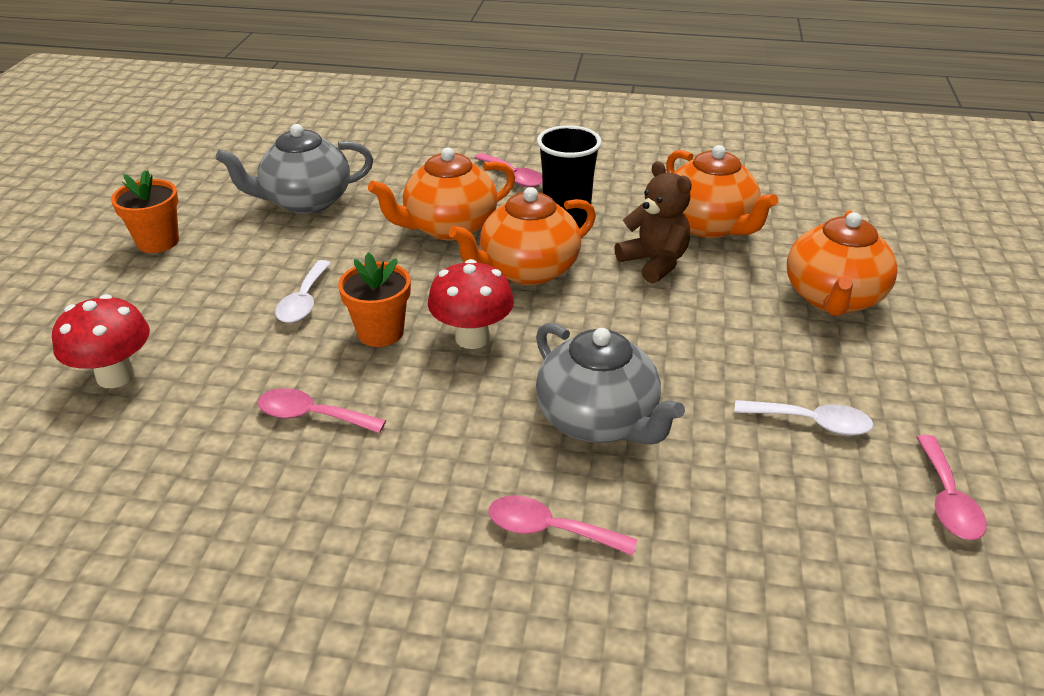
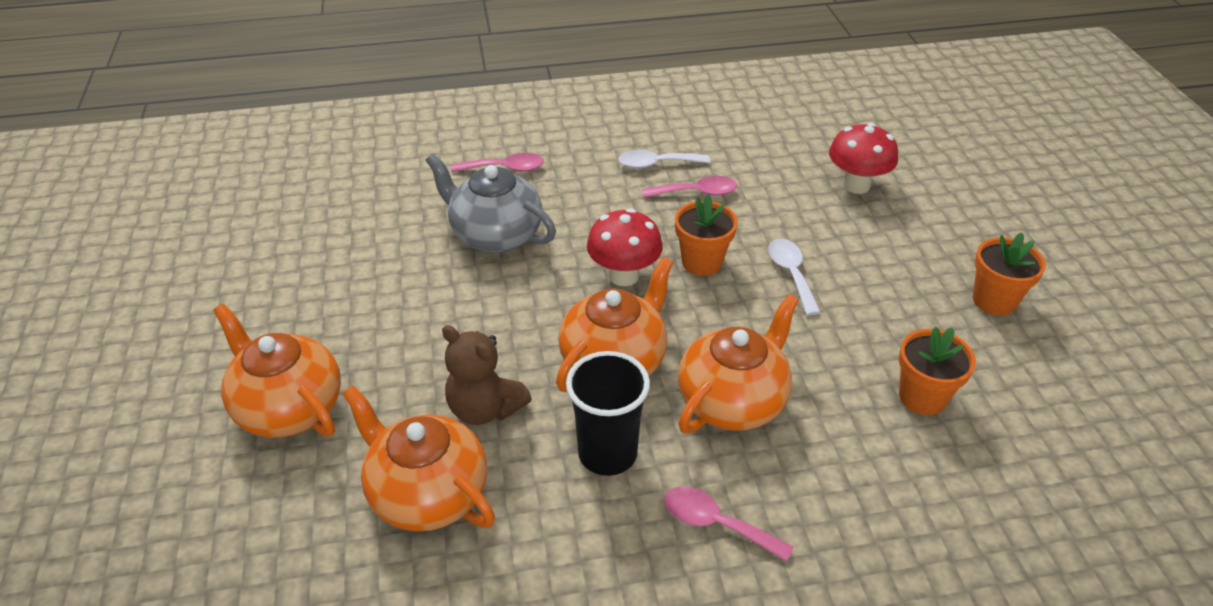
camera: 160 degrees right, 5 degrees up
(305, 201) = (922, 397): grey teapot -> orange flower pot
(811, 423) = (332, 270): white spoon -> white spoon (656, 164)
(833, 298) = (289, 408): orange teapot -> orange teapot turned 45 degrees counterclockwise
(947, 499) = (245, 239): pink spoon -> none

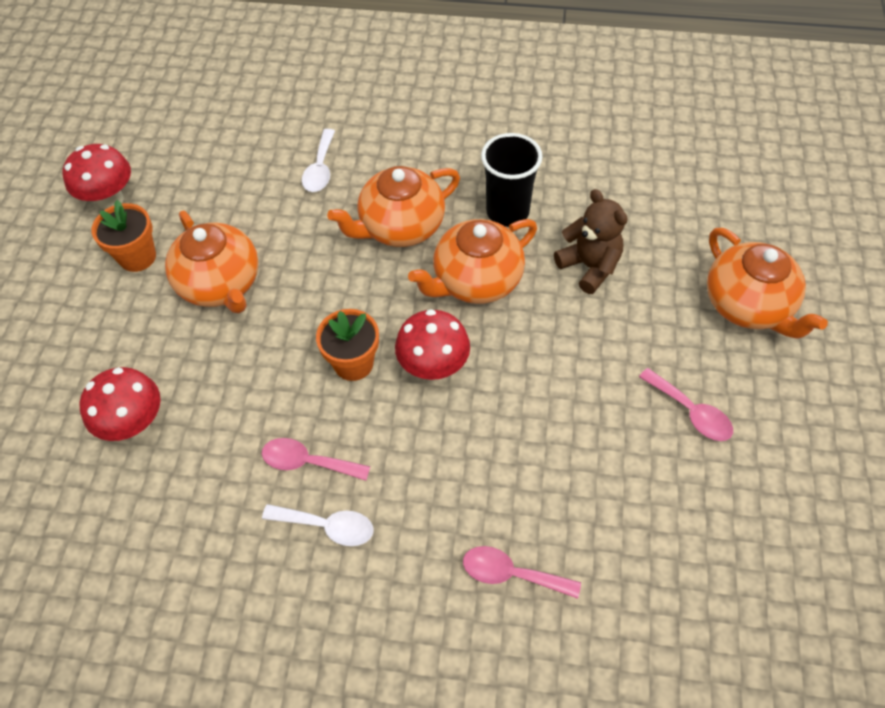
camera: 160 degrees left, 15 degrees up
(427, 494) = (640, 215): orange teapot -> orange teapot (221, 284)
(495, 235) = (546, 457): grey teapot -> none
(716, 523) = (455, 154): pink spoon -> pink spoon (691, 412)
(791, 274) = (281, 328): white spoon -> white spoon (320, 169)
(922, 397) = (264, 197): orange flower pot -> none
(1092, 350) = (110, 199): none -> red mushroom

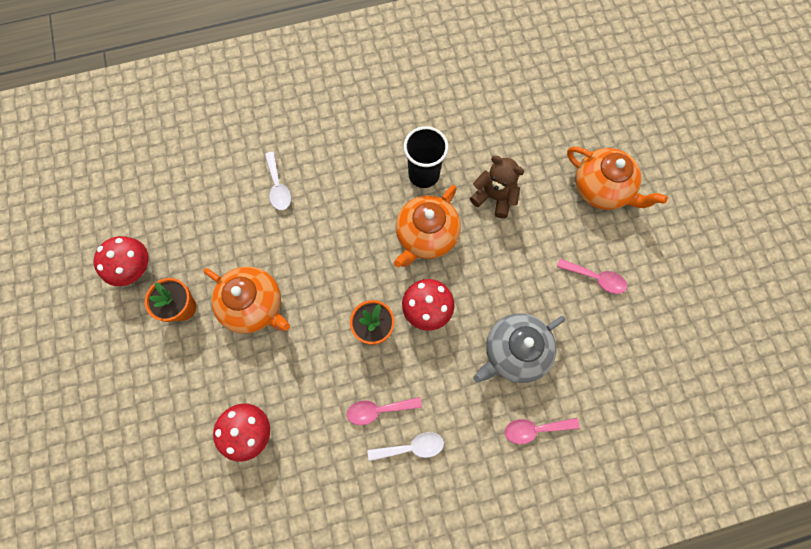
camera: 25 degrees left, 15 degrees up
(400, 227) = (357, 213): orange teapot -> none
(529, 462) = (514, 352): none -> grey teapot

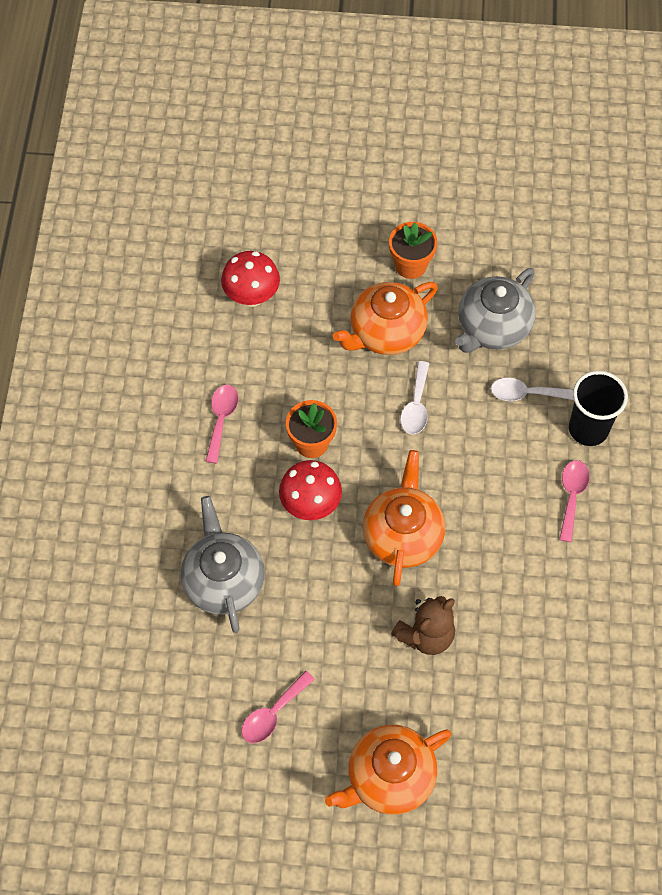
camera: 110 degrees right, 10 degrees down
(135, 269) = (472, 231): red mushroom -> none
(226, 227) = (492, 327): none -> grey teapot
(411, 447) = (169, 439): white spoon -> white spoon (416, 406)
(423, 174) = (487, 561): black cup -> black cup (588, 429)
(426, 236) = (403, 535): orange teapot -> orange teapot turned 45 degrees clockwise
(534, 429) = (131, 568): pink spoon -> pink spoon (572, 496)

